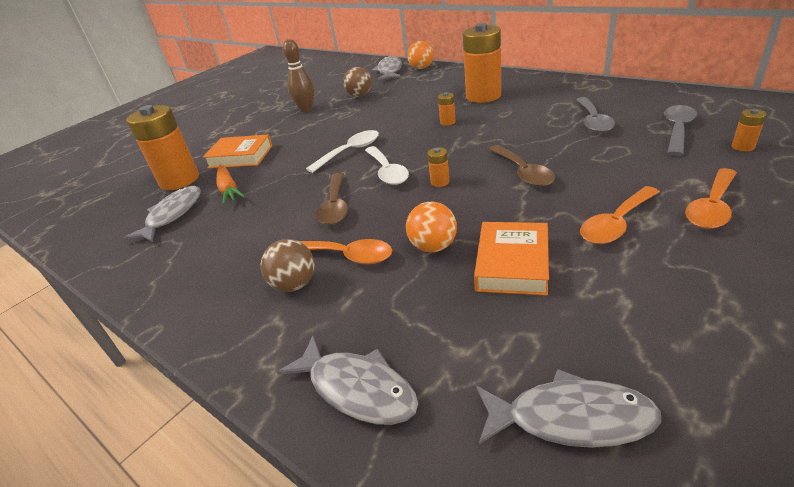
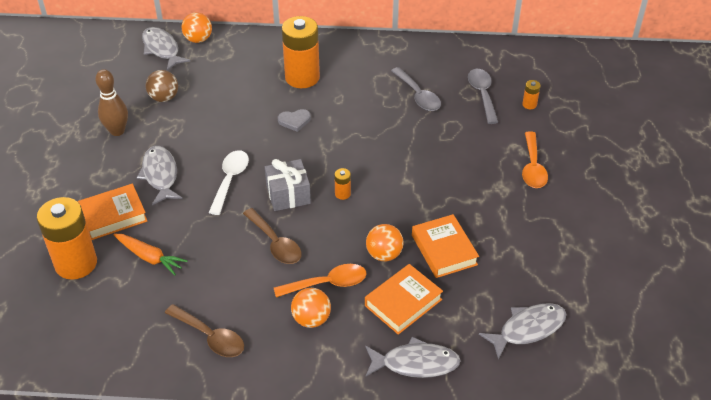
camera: 40 degrees left, 10 degrees up
(172, 215) = (122, 301): grey fish -> grey fish (160, 175)
(294, 284) = (311, 319): brown ball -> orange ball
(387, 172) = (288, 194): white spoon -> grey gift
(409, 305) = (403, 302): none -> orange book
(447, 122) = (294, 121): orange battery -> grey heart
(523, 172) = (399, 167): brown spoon -> brown spoon (210, 337)
(616, 224) = (486, 197): orange spoon -> none

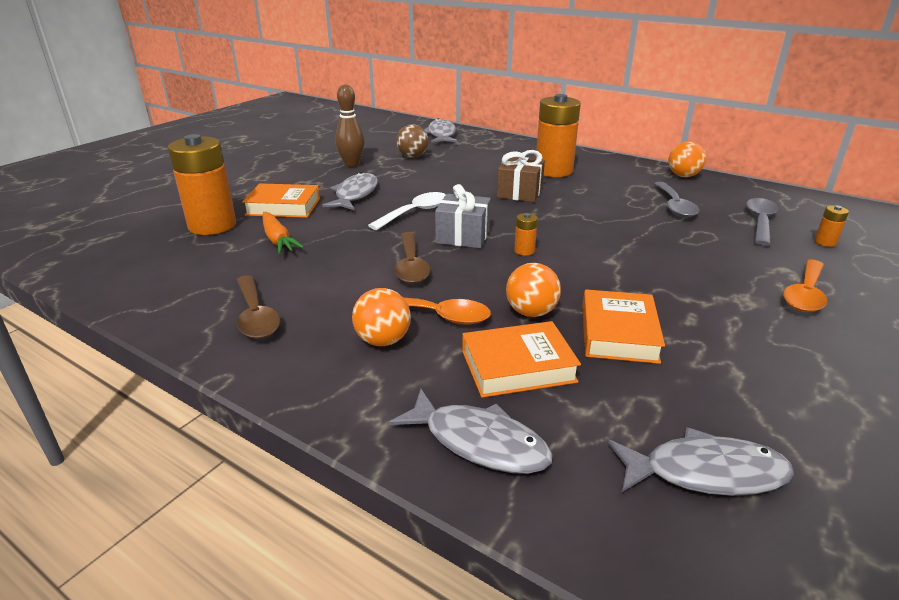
camera: 30 degrees right, 15 degrees down
(198, 39) = (478, 135): orange ball -> orange ball (683, 176)
(294, 121) = (519, 193): grey heart -> brown gift

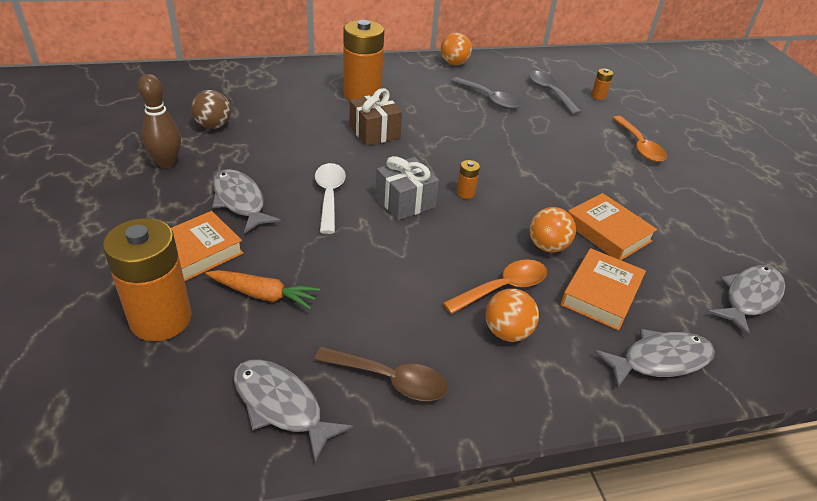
camera: 50 degrees left, 10 degrees up
(411, 266) = (417, 254): brown spoon -> none
(441, 134) = (193, 83): grey fish -> grey fish (281, 406)

